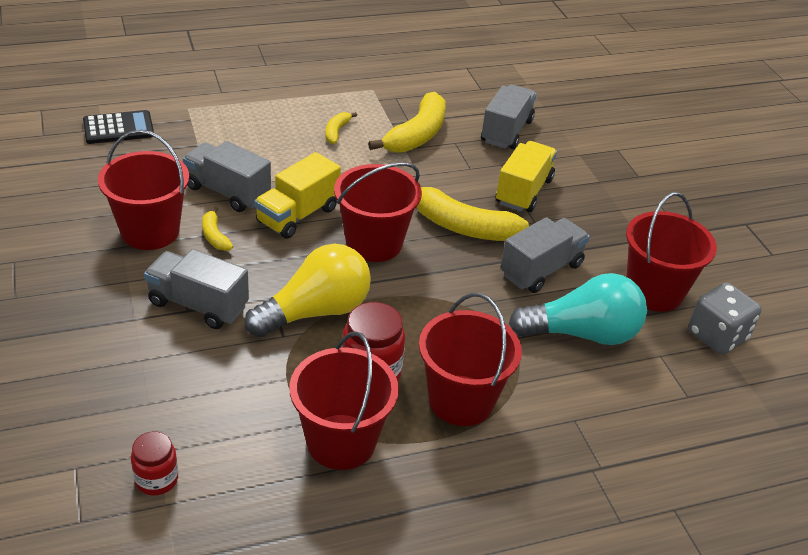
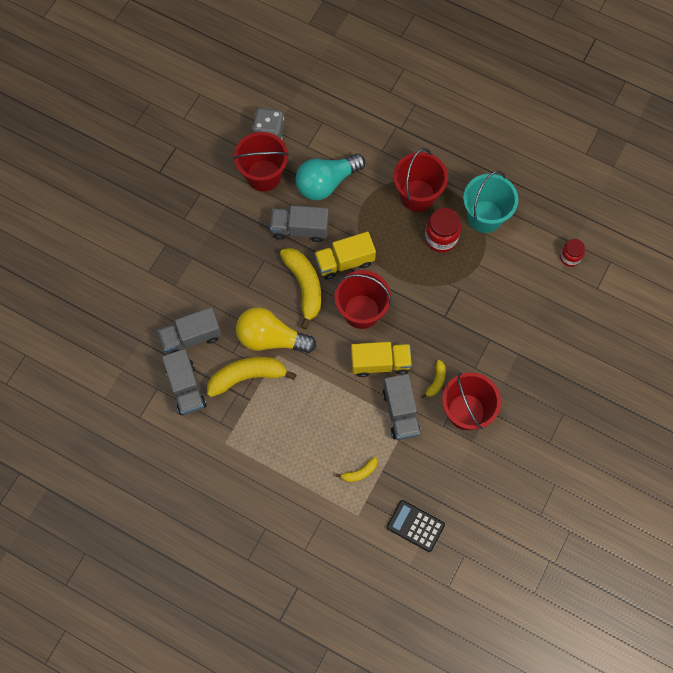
camera: 130 degrees left, 30 degrees up
(198, 305) = (482, 338): grey truck -> grey truck (186, 388)
(315, 312) = (432, 291): yellow light bulb -> yellow light bulb (271, 338)
(336, 132) = (290, 417): yellow banana -> yellow banana (359, 472)
(341, 442) = (484, 216): red bucket -> turquoise bucket
(523, 191) = (243, 284): yellow truck -> yellow truck (344, 262)
(582, 334) = (326, 183): turquoise light bulb -> turquoise light bulb turned 75 degrees counterclockwise

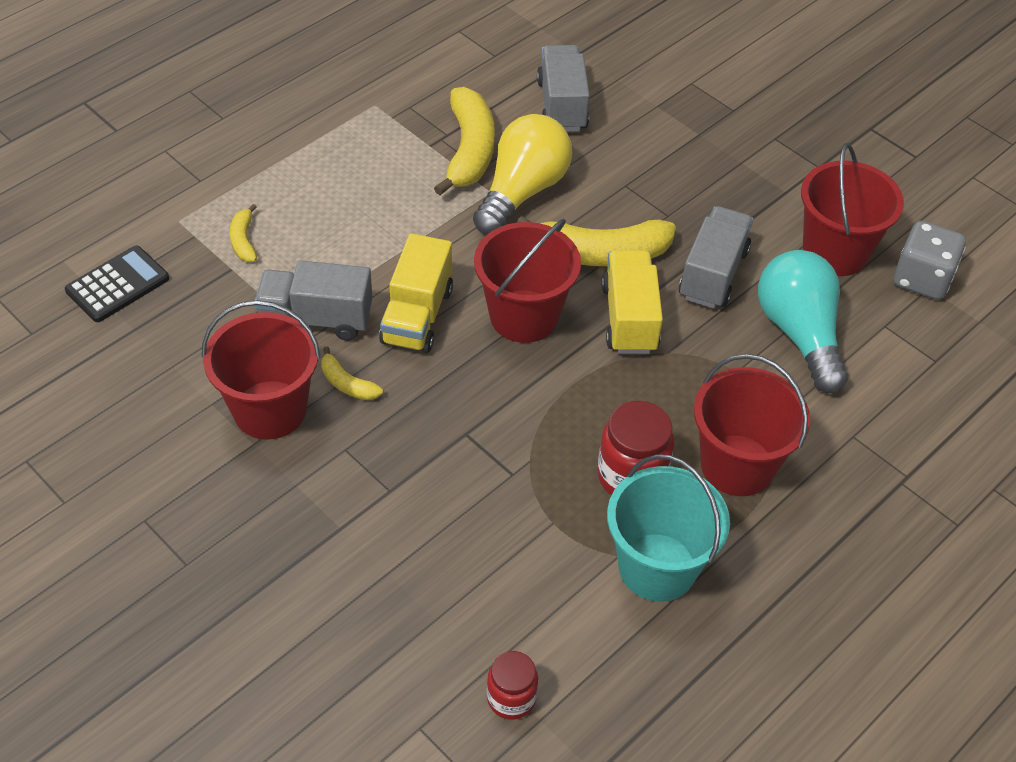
camera: 105 degrees right, 20 degrees down
(186, 388) = (481, 83): grey truck -> none

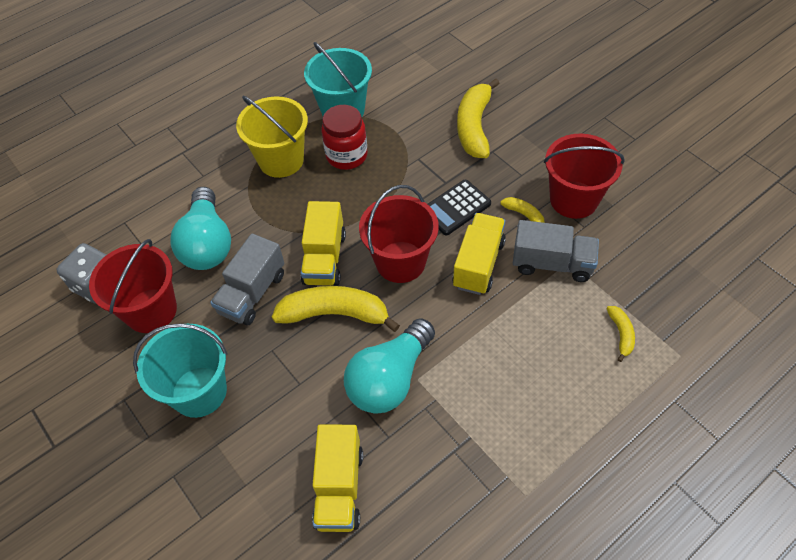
camera: 170 degrees left, 5 degrees up
(117, 285) = (709, 296): black calculator -> black calculator (456, 208)
(469, 151) = (433, 429): yellow banana -> yellow banana (474, 127)
(511, 698) = (428, 59): red jar -> none
(522, 192) = (390, 379): yellow light bulb -> turquoise light bulb
(562, 105) = (339, 488): grey truck -> yellow truck
(737, 175) = (199, 392): none -> turquoise bucket
(737, 465) = (281, 160): red bucket -> yellow bucket

